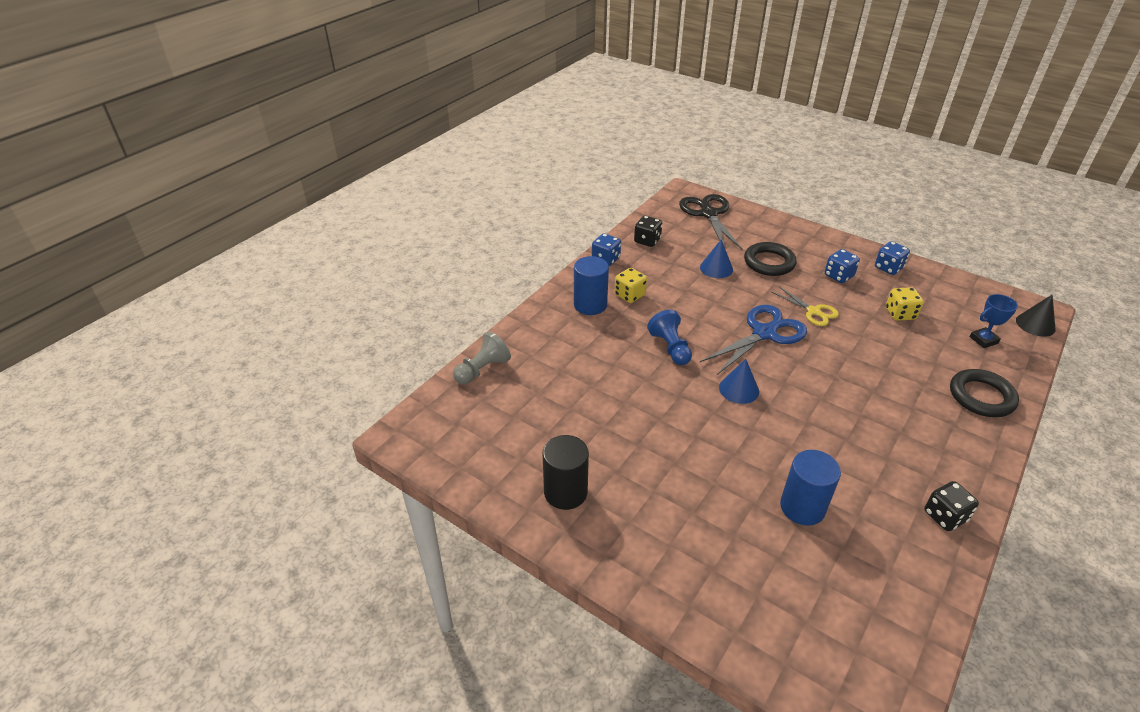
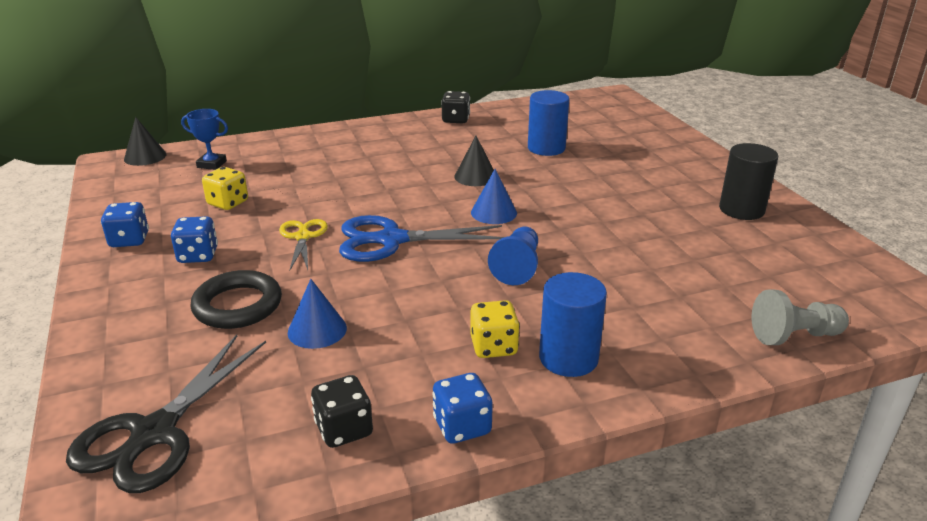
camera: 145 degrees left, 10 degrees down
(802, 425) = (475, 176): none -> black cone
(981, 397) = (303, 144): black ring -> none

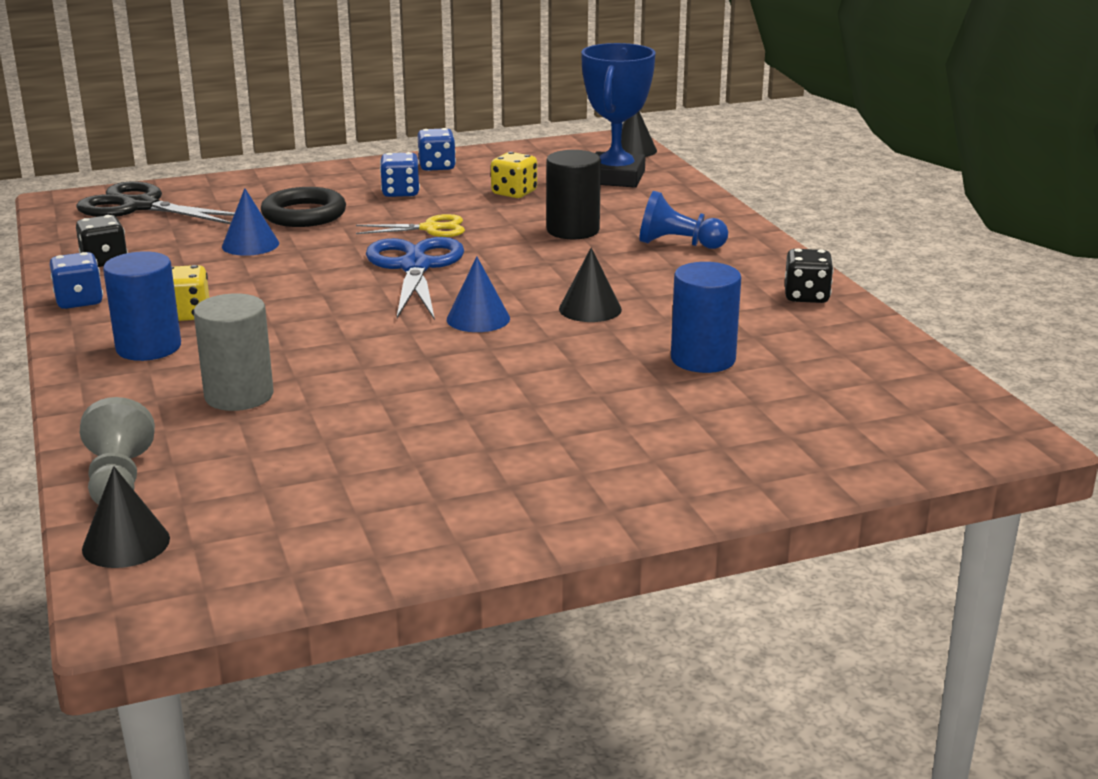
camera: 90 degrees right, 5 degrees down
(212, 164) = (615, 177): blue trophy -> blue trophy, size x1.95
(517, 267) = (336, 329): blue pawn -> blue pawn (678, 244)
(644, 299) = (239, 395): none -> grey cylinder
(741, 210) = (469, 500): black cylinder -> black cylinder (573, 230)
(867, 319) = (126, 543): none -> black cone

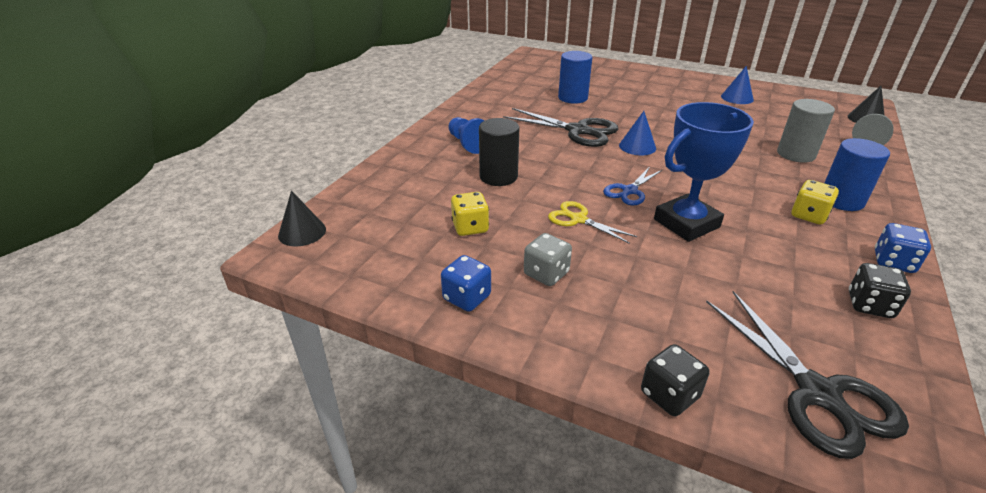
camera: 135 degrees left, 10 degrees up
(250, 244) = (727, 266): blue cone -> blue cone (737, 98)
(304, 214) = (654, 285): black ring -> none
(400, 193) = (546, 274): blue dice -> grey dice
(415, 267) = (629, 191): blue scissors -> blue scissors, size x0.59
(590, 309) = (577, 131): black cone -> black scissors
(615, 177) = (382, 208): blue trophy -> blue trophy (686, 223)
(806, 296) = (480, 101): black dice -> black dice (669, 395)

